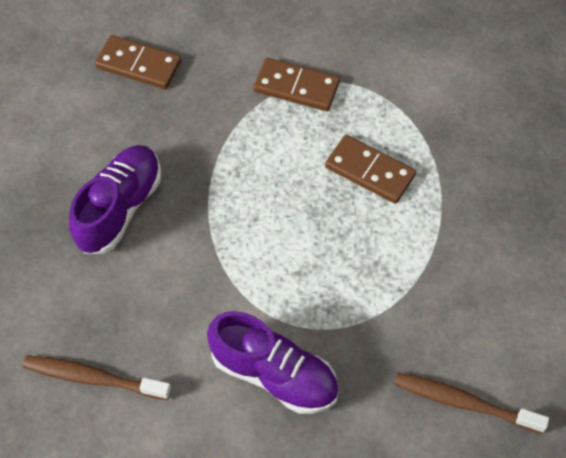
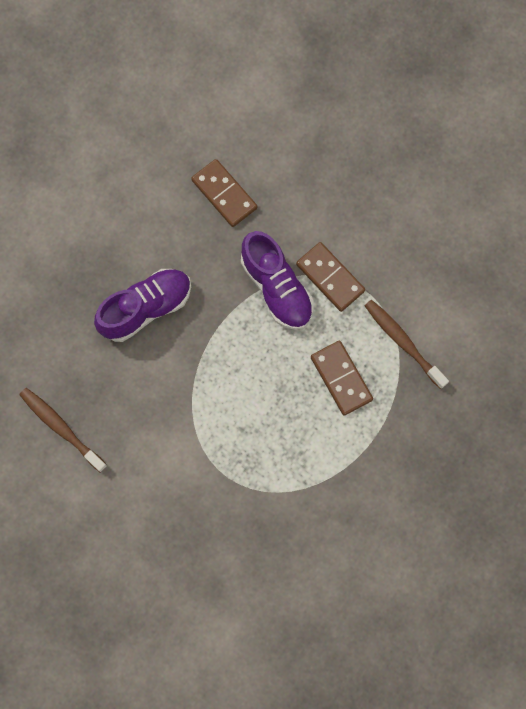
camera: 30 degrees right, 15 degrees up
(274, 374) = (181, 494): purple shoe -> purple shoe (276, 288)
(464, 402) = (296, 589): brown toothbrush -> brown toothbrush (403, 342)

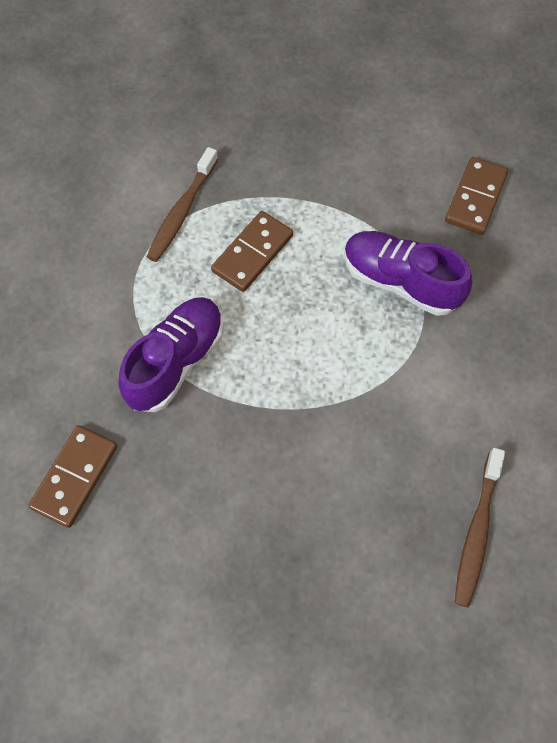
camera: 115 degrees left, 10 degrees down
(146, 308) = (273, 502): purple shoe -> purple shoe (400, 282)
(330, 277) = (137, 310): brown domino -> brown domino (475, 198)

